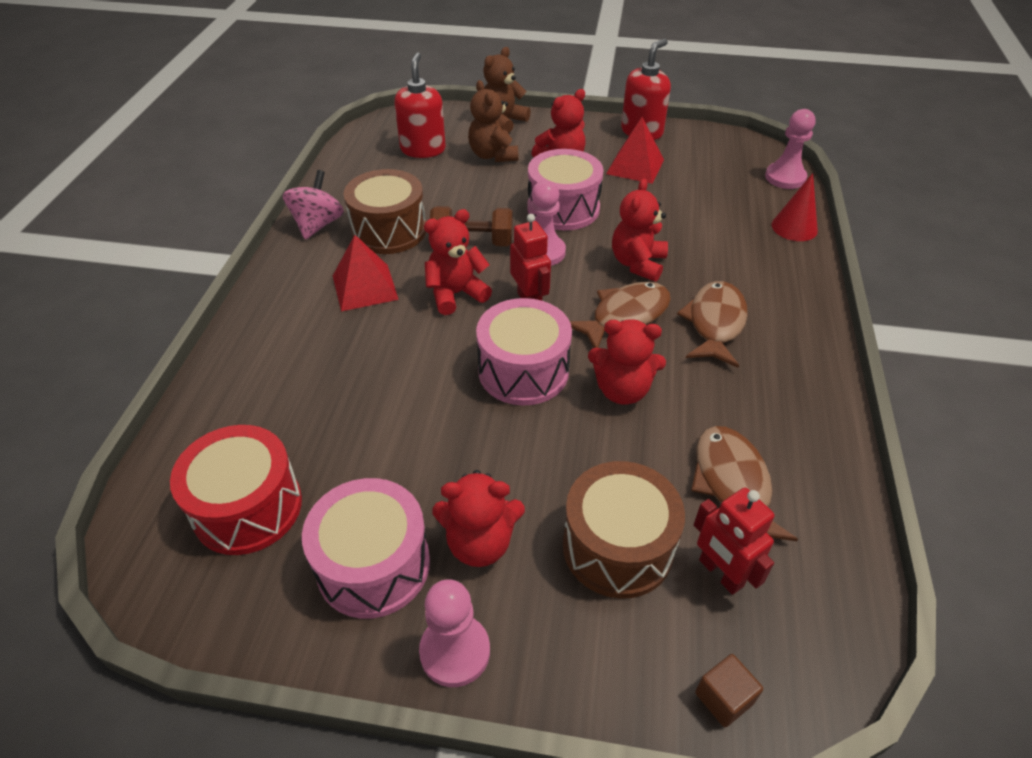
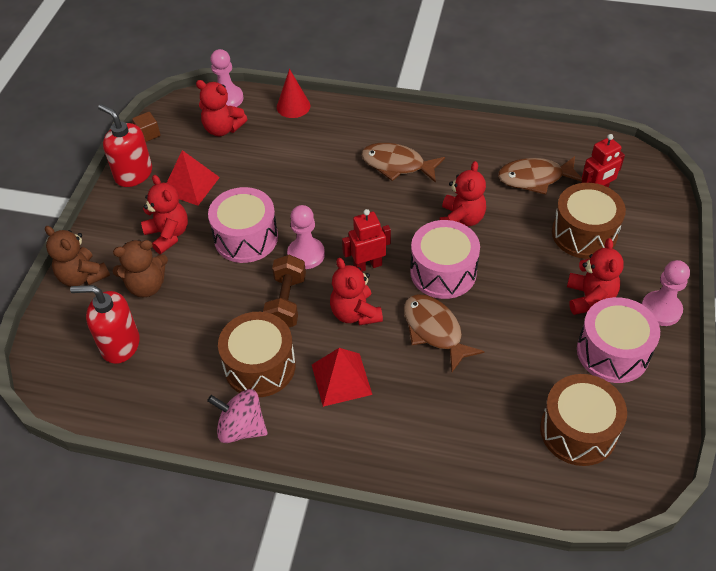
camera: 85 degrees left, 5 degrees up
(248, 507) = (578, 431): red drum -> brown drum
(625, 316) = (387, 211): brown fish -> brown fish (435, 331)
(637, 264) = (327, 198): red teddy bear -> red teddy bear (223, 129)
(724, 698) = (664, 202): brown cube -> brown cube (148, 134)

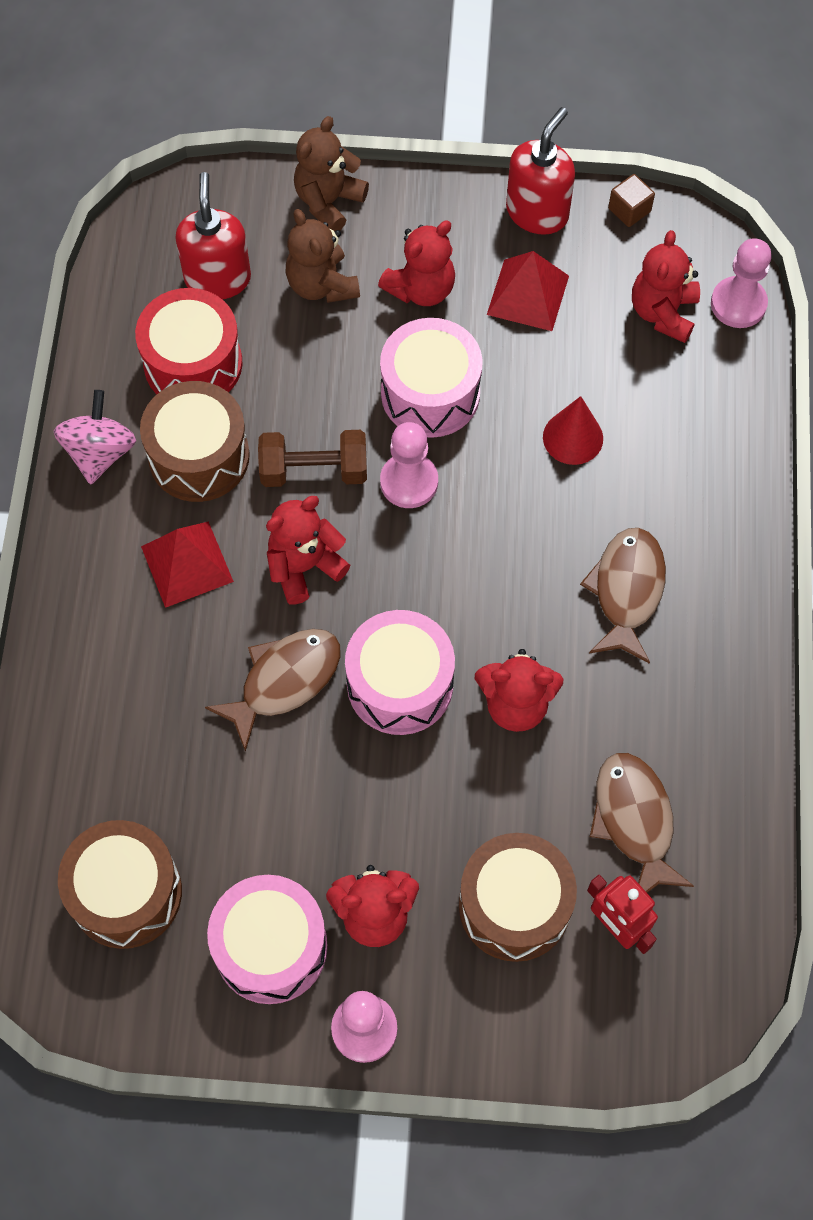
camera: 80 degrees right, 15 degrees up
(185, 364) = (193, 363): none -> red drum
(293, 106) = (740, 408): red cone -> red cone (573, 437)
(367, 265) = (398, 572): red robot -> none

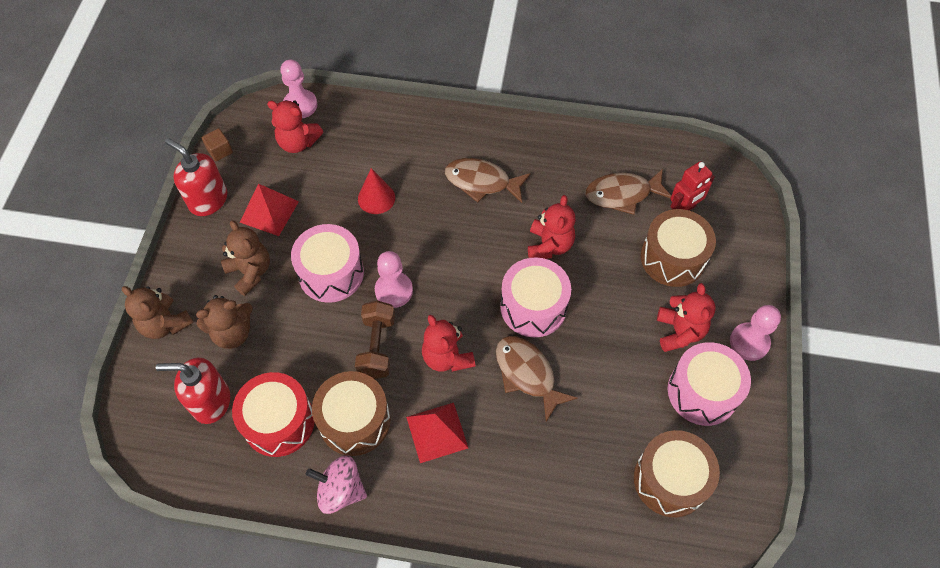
camera: 85 degrees left, 5 degrees down
(421, 289) = (250, 272): red teddy bear -> brown teddy bear

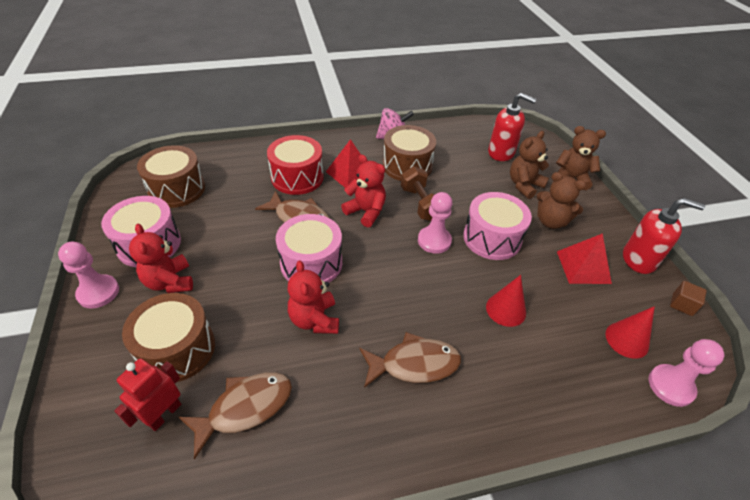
camera: 155 degrees right, 15 degrees down
(211, 401) = (501, 153): red soap dispenser -> red soap dispenser turned 45 degrees clockwise
(279, 422) = (453, 154): red drum -> red drum (297, 177)
(298, 142) = (627, 340): red teddy bear -> red cone

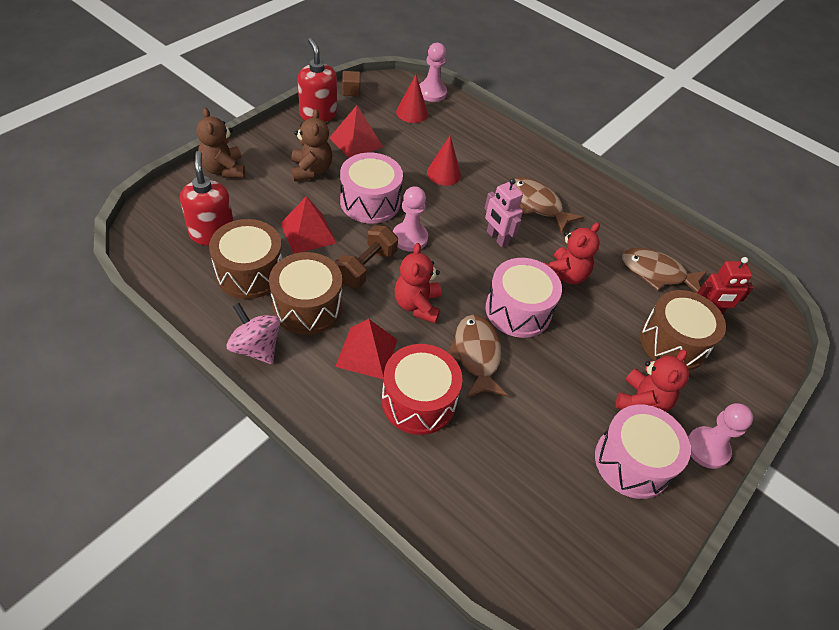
camera: 130 degrees left, 5 degrees up
(177, 189) = (550, 515): brown drum -> brown drum (250, 272)
(394, 298) = (497, 238): none -> pink robot
(475, 191) = (308, 233): none -> red pyramid
(524, 185) = (266, 200): brown teddy bear -> none

